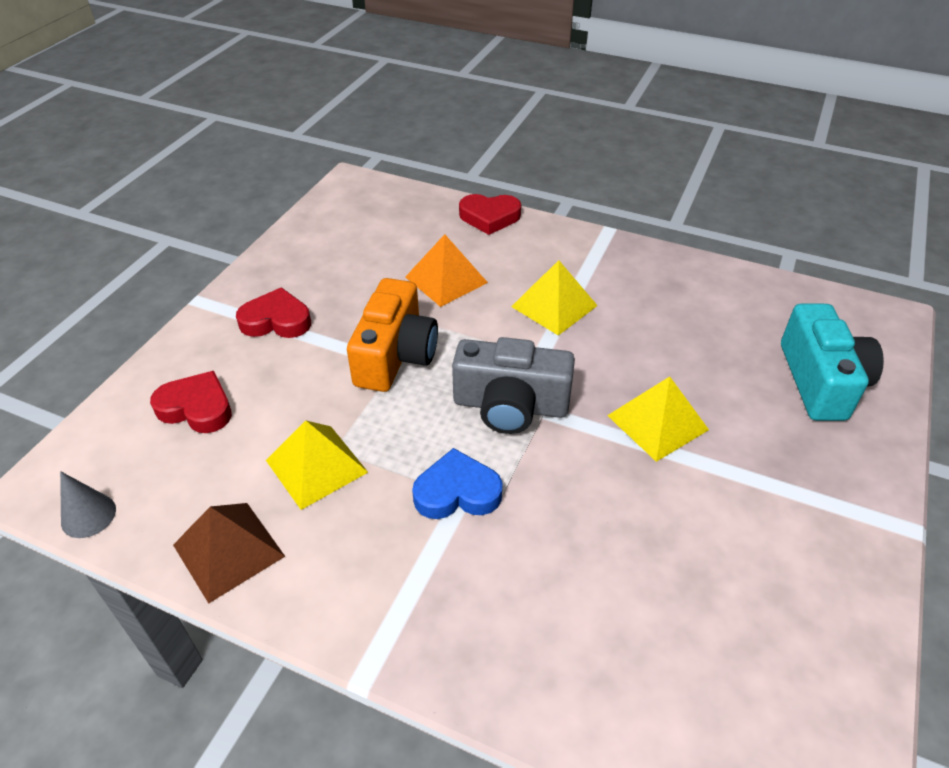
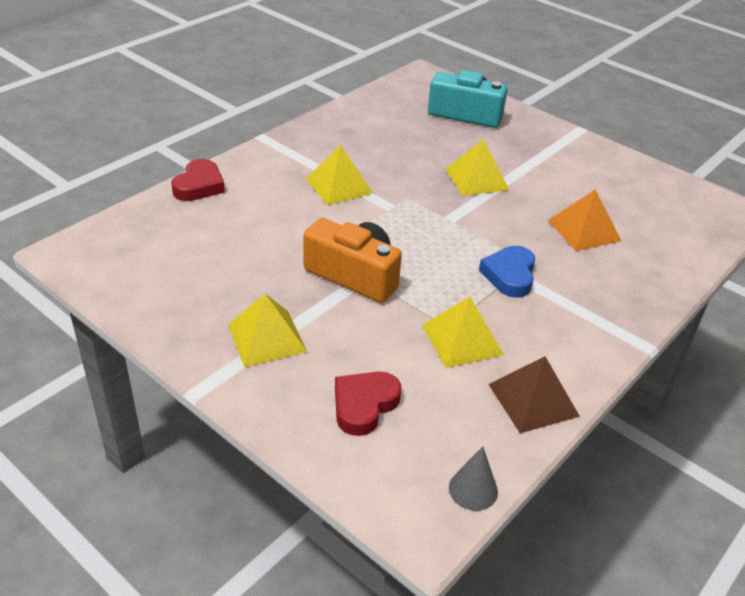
camera: 75 degrees left, 5 degrees down
(276, 320) = (267, 337): red heart -> yellow pyramid
(446, 279) = (271, 228): orange pyramid -> orange pyramid (584, 230)
(510, 405) = (436, 232): grey camera -> none

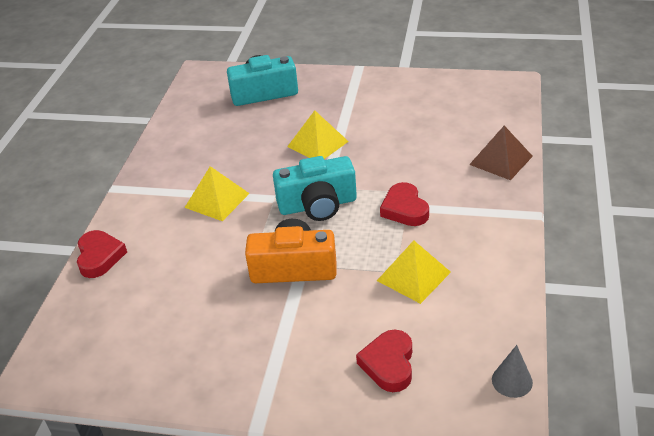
camera: 25 degrees left, 0 degrees up
(267, 337) = (272, 353): yellow pyramid -> none
(427, 232) = (317, 205): none -> turquoise camera
(509, 275) = (404, 209): blue heart -> red heart
(533, 400) = (497, 294): brown pyramid -> brown pyramid (501, 160)
(584, 230) = (426, 148): orange pyramid -> none

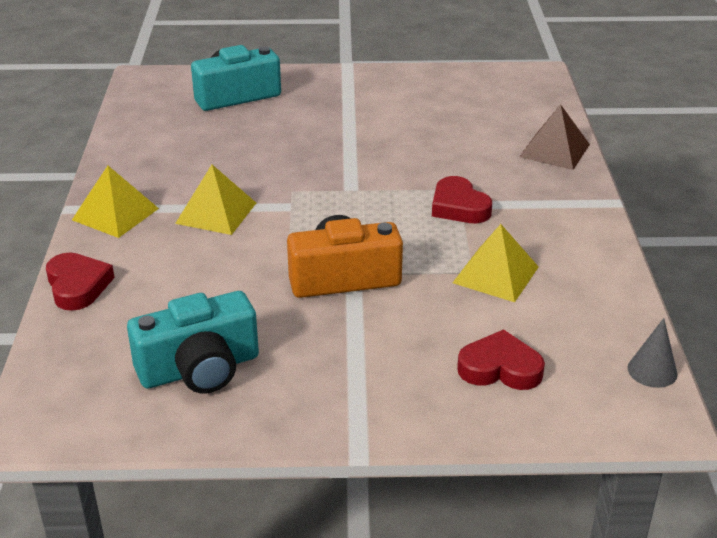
camera: 15 degrees left, 5 degrees down
(317, 144) = (325, 146): yellow pyramid -> yellow pyramid (115, 214)
(317, 205) = (349, 209): turquoise camera -> turquoise camera (199, 368)
(389, 364) = (500, 368): red heart -> red heart turned 105 degrees clockwise

